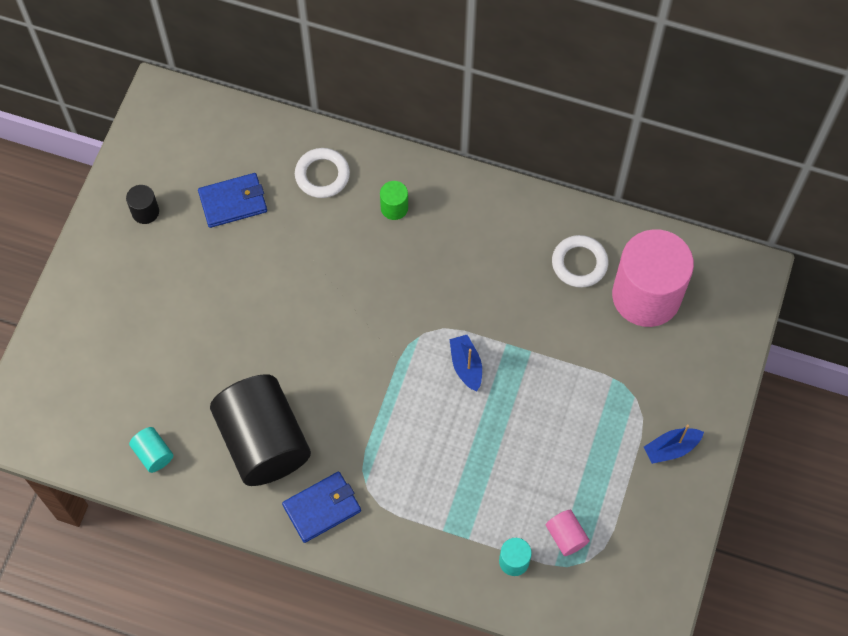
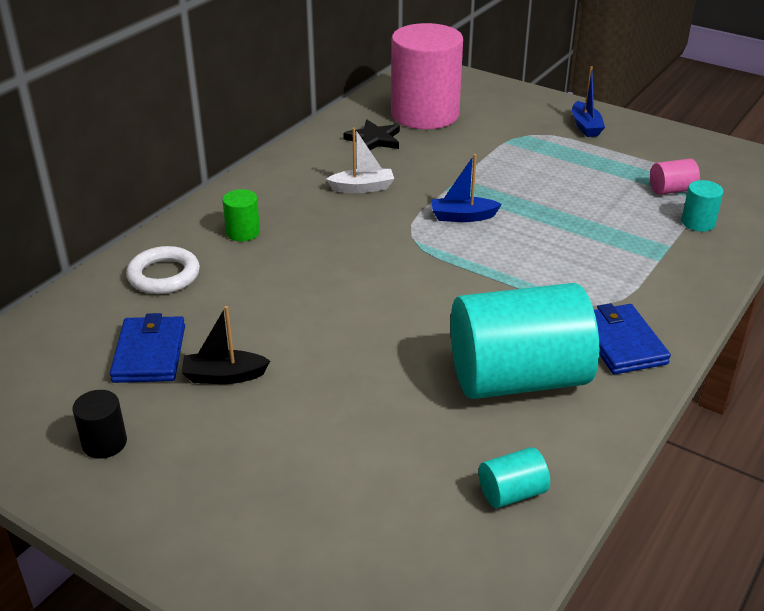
camera: 75 degrees left, 30 degrees down
(221, 255) = (224, 376): none -> black boat
(263, 441) = (518, 378): black cylinder -> turquoise cylinder
(489, 276) = (362, 188): none -> white boat
(579, 263) = (374, 139): white ring -> black star

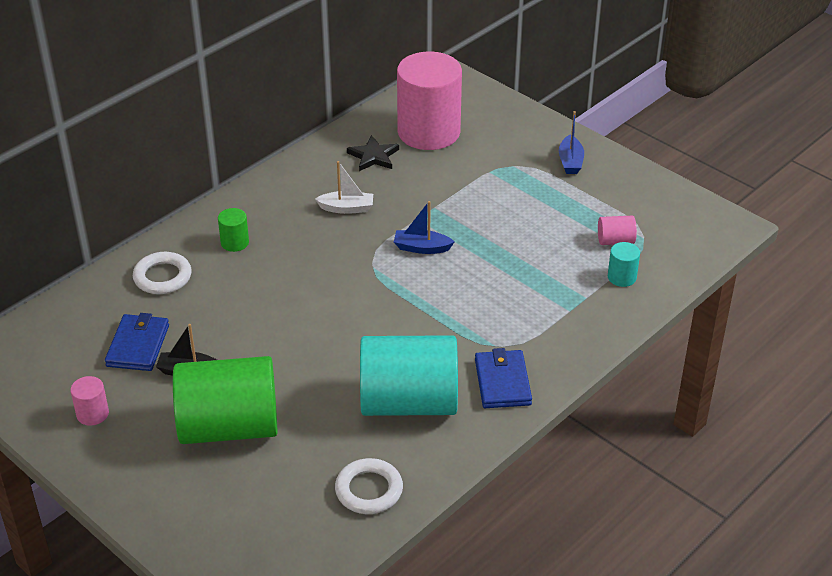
camera: 10 degrees right, 5 degrees up
(104, 443) = (92, 414): black cylinder -> pink cylinder
(296, 436) = (229, 427): none -> green cylinder
(512, 493) = (369, 490): turquoise cylinder -> white ring

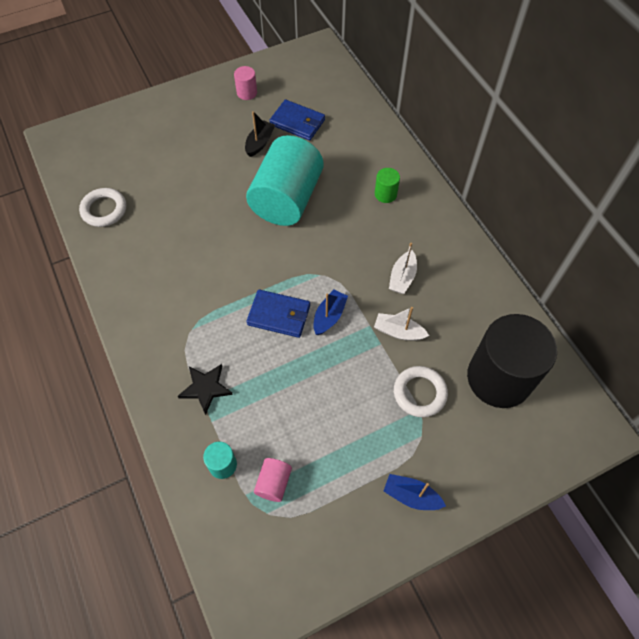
camera: 110 degrees right, 20 degrees up
(162, 277) = (362, 146): white ring -> white ring (419, 393)
(229, 427) = (199, 153): green cylinder -> none
(373, 156) = (471, 319): black star -> black star (206, 388)
(409, 402) = (165, 254): turquoise cylinder -> turquoise cylinder (287, 199)
(414, 198) = (398, 332): none -> white boat
(429, 132) = (499, 378): pink cylinder -> black cylinder
(502, 382) = (151, 320): blue wallet -> blue wallet (279, 315)

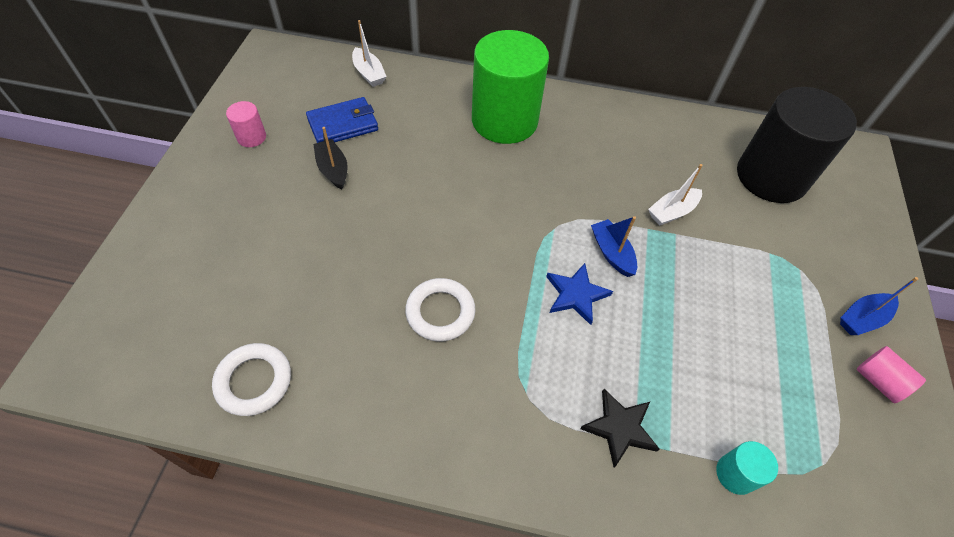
camera: 55 degrees left, 5 degrees down
(274, 483) = (787, 434): pink cylinder -> pink cylinder (878, 381)
(279, 315) = (576, 295): blue wallet -> blue star
(287, 199) = (432, 194): turquoise cylinder -> none
(385, 194) = (504, 120): green cylinder -> green cylinder, size x2.44
(402, 277) = (612, 170): white boat -> white boat (369, 73)
(419, 393) = (752, 240): white ring -> white ring (440, 312)

